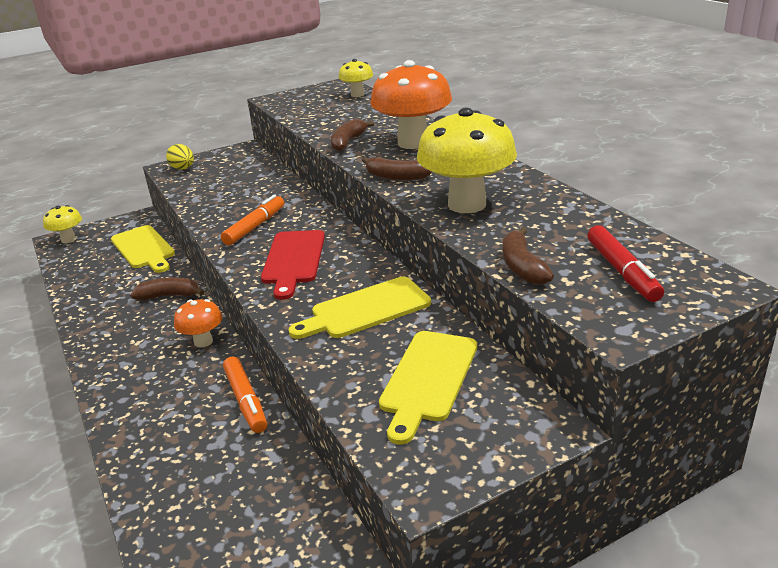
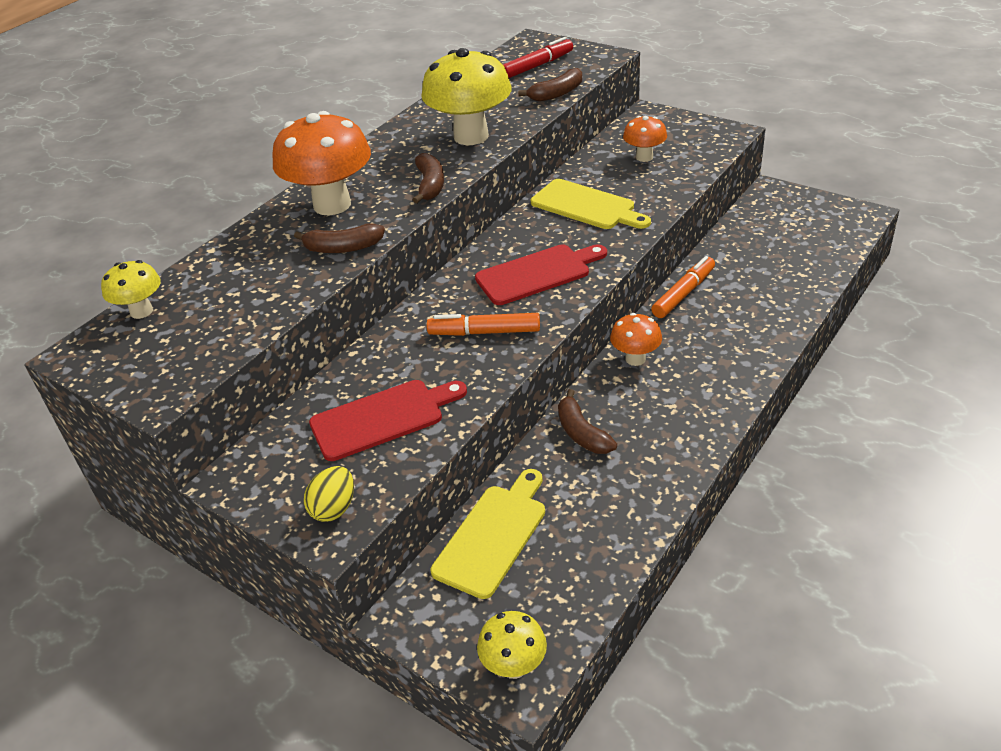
camera: 115 degrees left, 10 degrees up
(226, 186) = (383, 418): none -> red cutting board
(427, 379) = (644, 157): yellow cutting board -> orange mushroom

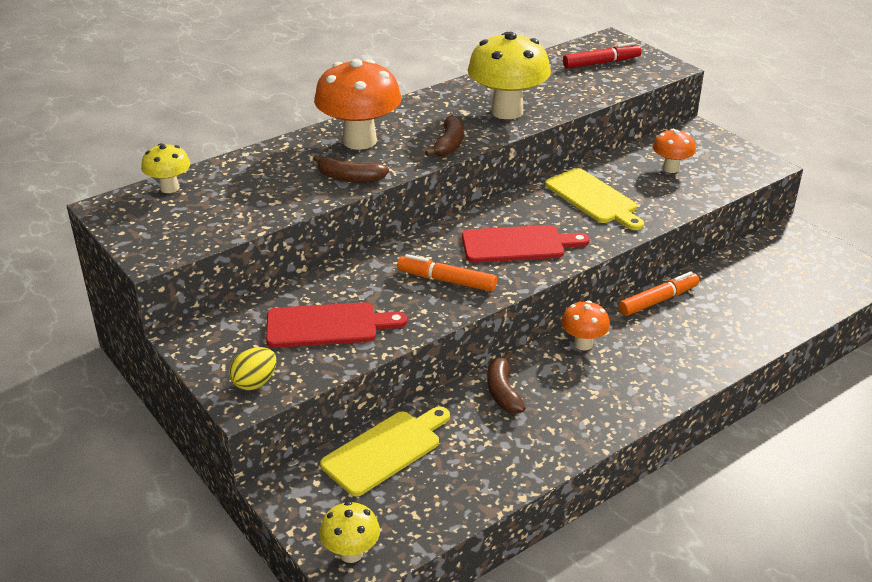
camera: 15 degrees right, 5 degrees down
(556, 94) = (604, 92): brown banana -> none

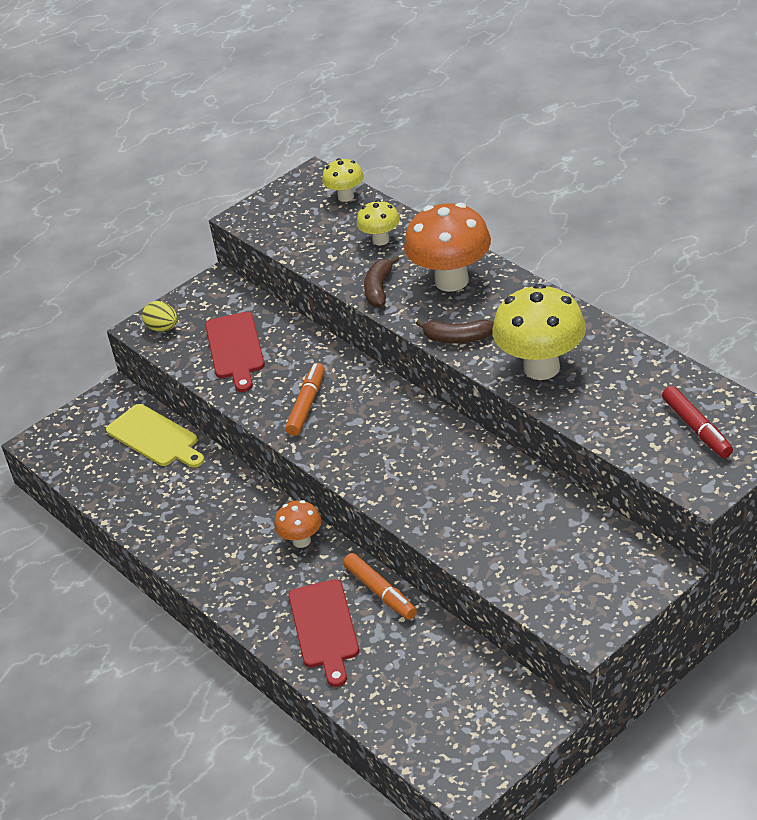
camera: 90 degrees right, 5 degrees up
(351, 553) = (52, 440): yellow mushroom -> yellow mushroom (381, 240)
(503, 391) = (229, 494): brown banana -> none
(518, 245) = (373, 443): red cutting board -> red cutting board (324, 628)
(593, 198) = (472, 488): yellow cutting board -> none
(671, 168) = (556, 548): orange mushroom -> none

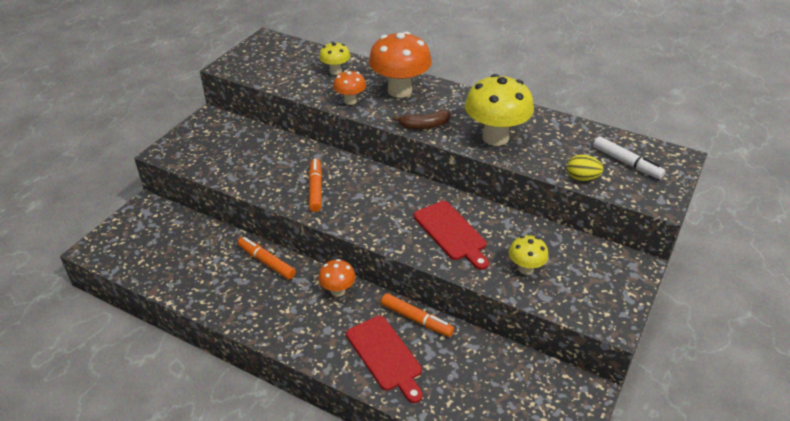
camera: 25 degrees left, 0 degrees up
(155, 438) = (190, 232): yellow cutting board -> none
(163, 328) = (180, 150): yellow egg -> yellow egg (582, 178)
(231, 490) = (266, 262): none -> orange marker
(235, 349) = (243, 158): red cutting board -> red cutting board (451, 233)
(346, 197) = (297, 48): yellow mushroom -> yellow mushroom (525, 269)
(379, 289) = (350, 101): brown banana -> orange mushroom
(697, 428) = (626, 163): red marker -> white marker

